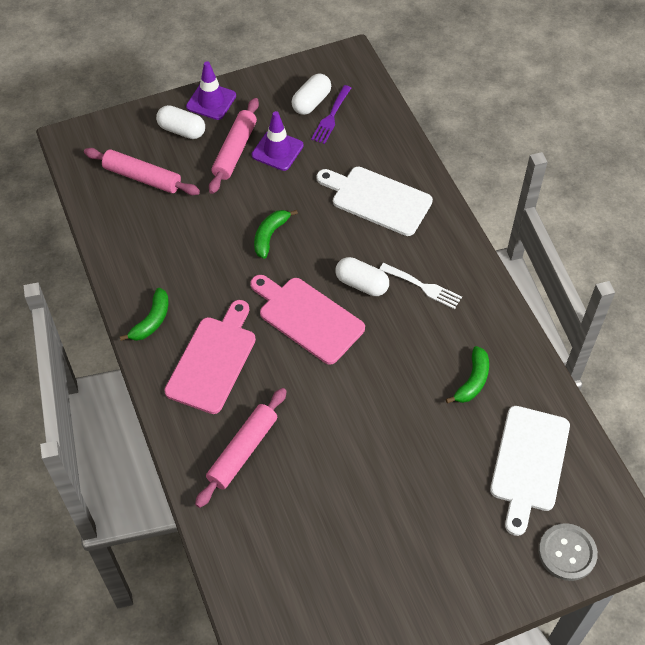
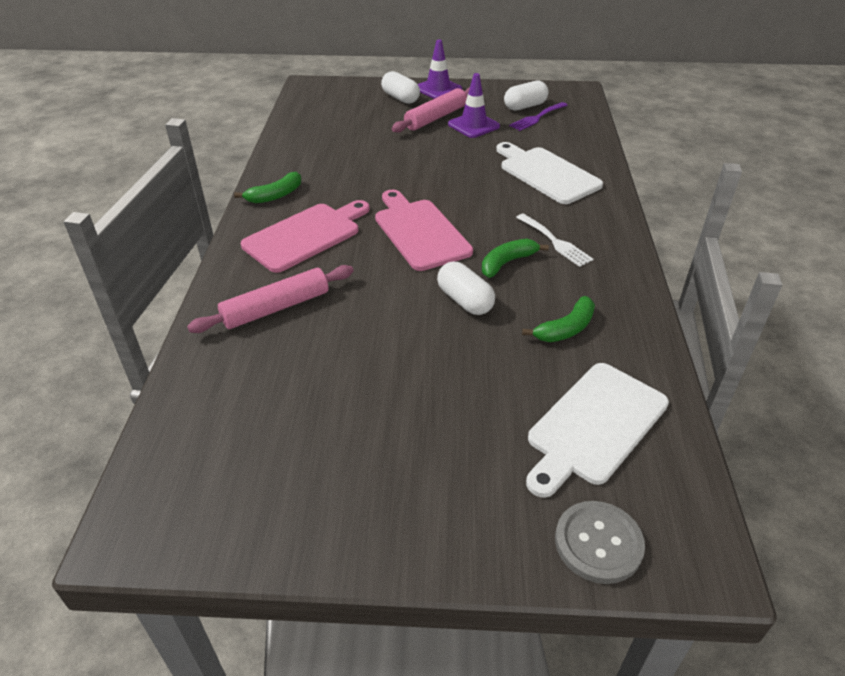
camera: 25 degrees right, 15 degrees down
(142, 177) = (345, 115): pink rolling pin -> none
(270, 236) = (426, 171): green banana -> green banana (507, 263)
(361, 284) = (491, 223): white capsule -> white capsule (465, 301)

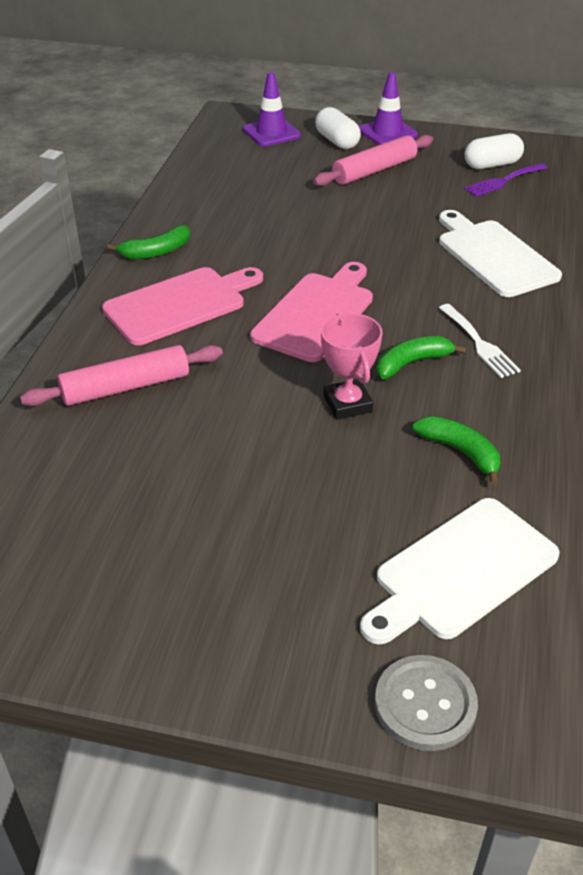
camera: 10 degrees right, 0 degrees up
(420, 232) = (316, 314): pink cutting board -> pink cutting board turned 45 degrees clockwise
(465, 301) = (347, 404): white capsule -> pink trophy
(473, 125) = (419, 184): purple traffic cone -> purple traffic cone (271, 133)
(565, 329) = (460, 452): green banana -> green banana turned 105 degrees counterclockwise

